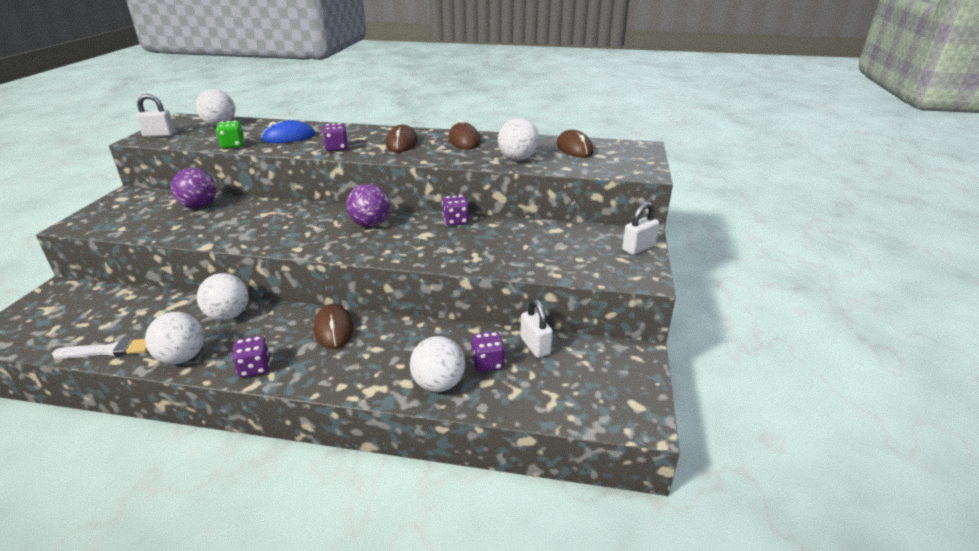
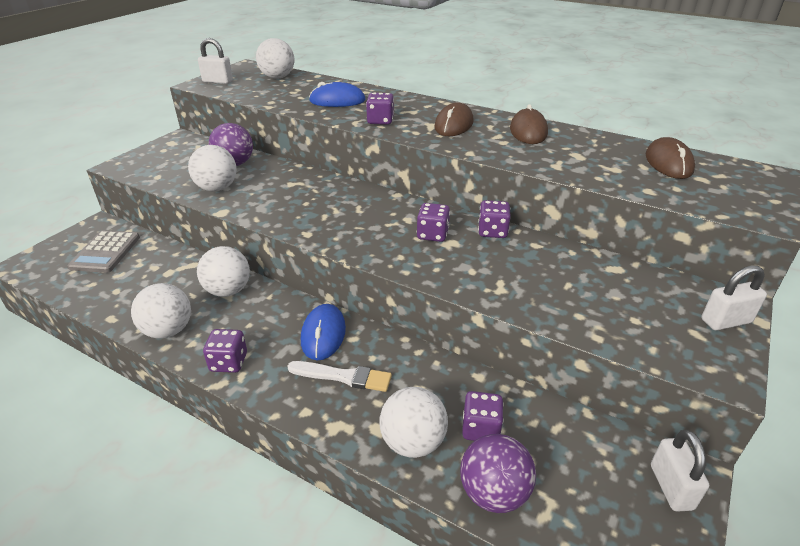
camera: 20 degrees right, 5 degrees up
(80, 309) = (105, 252): none -> grey calculator
(107, 350) = (109, 304): white brush -> white brush (343, 376)
(233, 145) = (278, 103): green dice -> none
(334, 329) = (323, 334): brown mouse -> blue mouse
(370, 224) = (394, 217): purple ball -> purple ball (493, 492)
(408, 231) = (432, 234): none -> purple dice
(517, 159) = (587, 167): white ball -> white ball (217, 188)
(535, 346) = (547, 420): white padlock -> white padlock (671, 487)

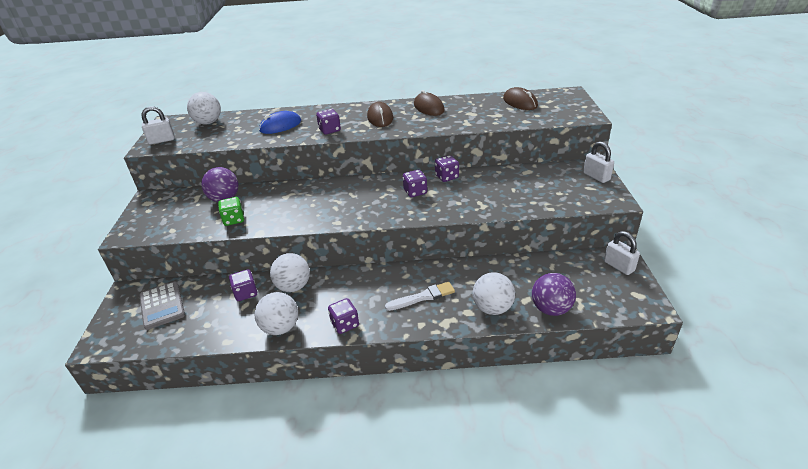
camera: 30 degrees left, 0 degrees up
(217, 188) = (234, 220): white ball -> green dice
(323, 334) = (386, 281): blue mouse -> none
(480, 428) = (518, 285): purple dice -> purple dice (246, 293)
(725, 321) = (596, 176): white padlock -> white padlock turned 75 degrees counterclockwise

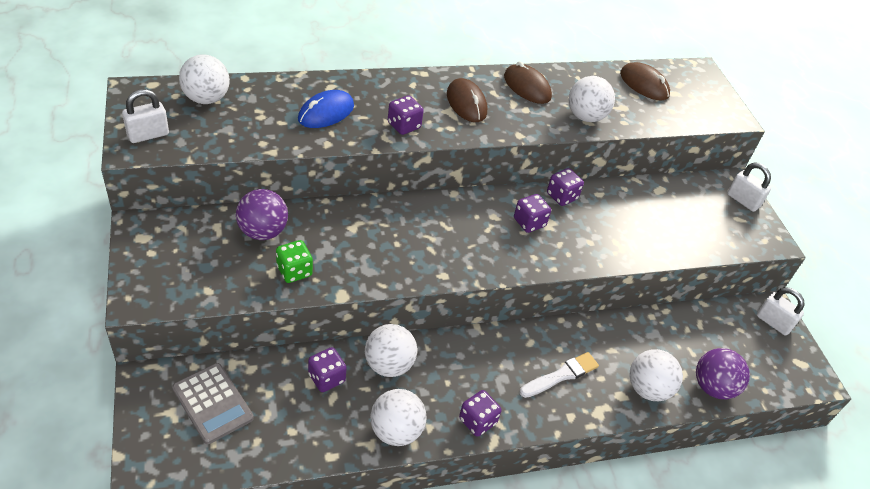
camera: 20 degrees left, 10 degrees up
(466, 121) = (585, 116): none -> white ball

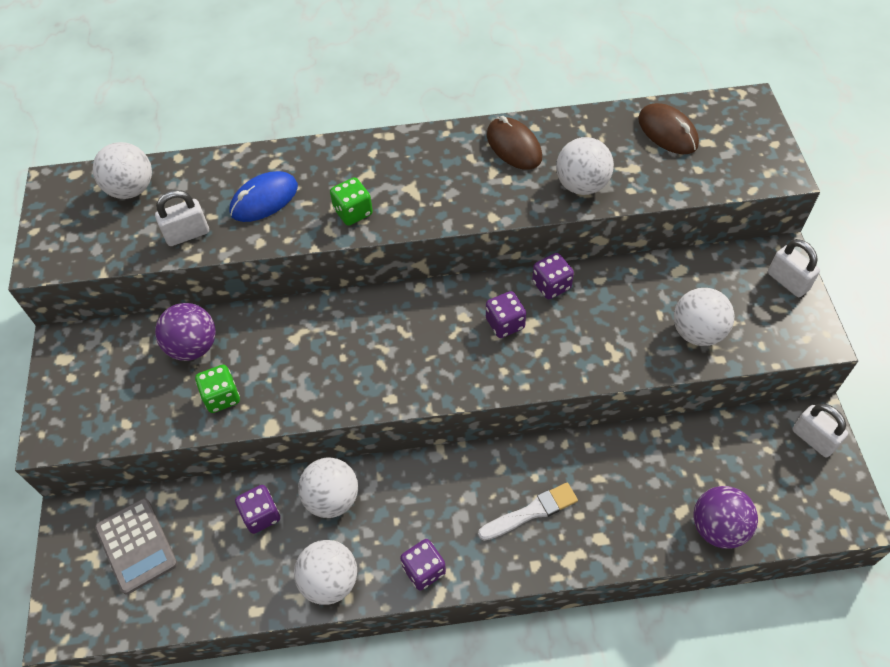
camera: 15 degrees right, 10 degrees up
(148, 135) = (62, 242): white padlock -> white padlock (187, 234)
(404, 126) = (353, 212): purple dice -> green dice
(466, 103) = (434, 175): brown mouse -> none
(647, 388) = (635, 529): white ball -> white ball (697, 332)

